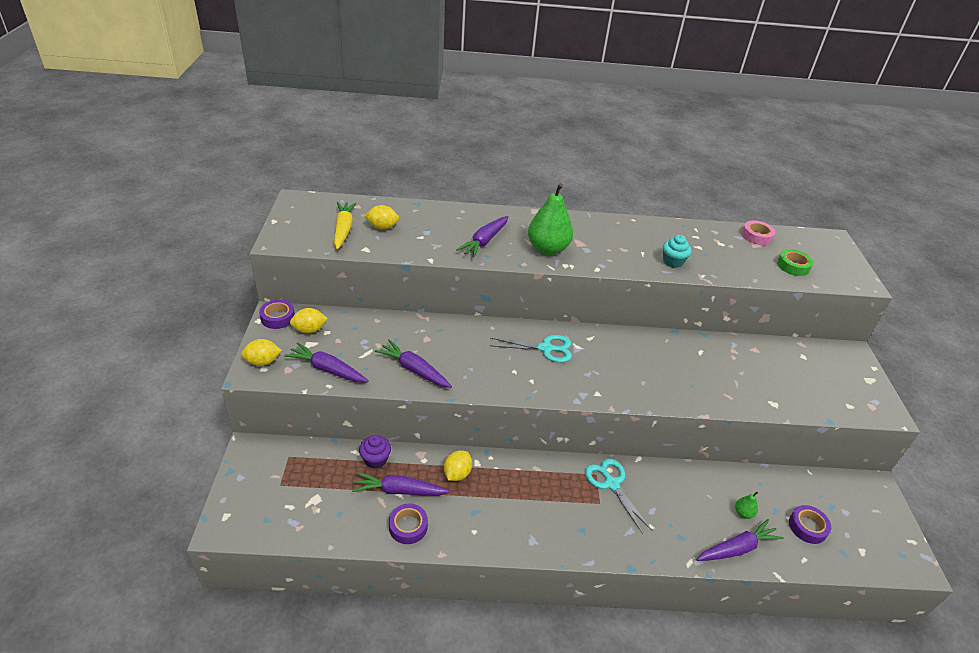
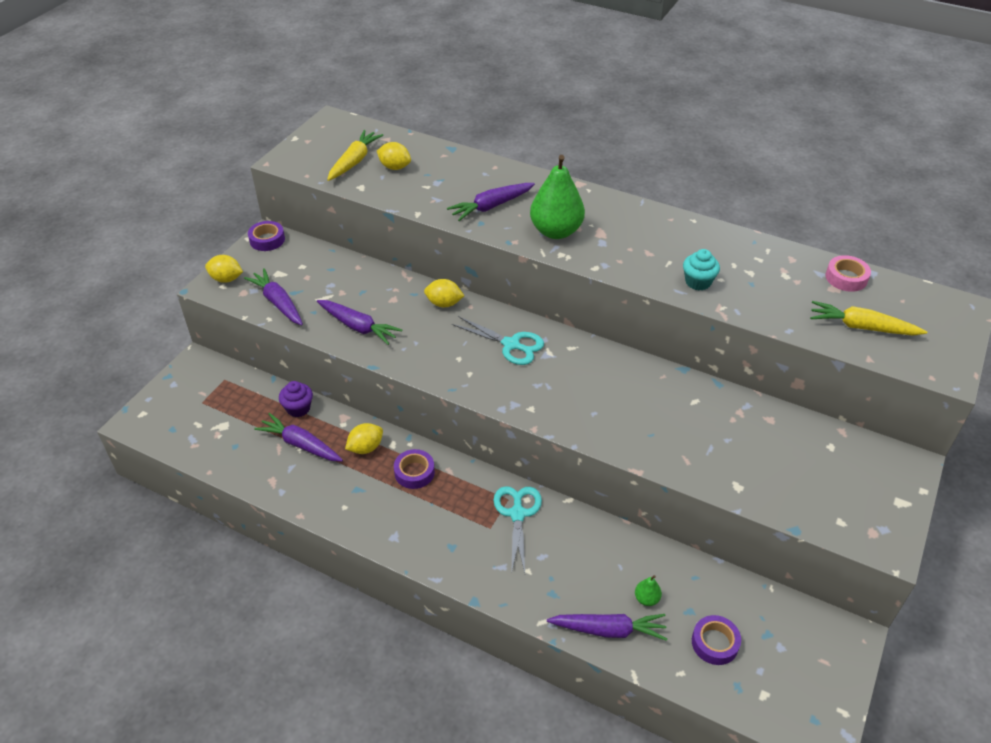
camera: 30 degrees right, 5 degrees up
(309, 330) = (287, 260): yellow lemon -> yellow lemon (444, 303)
(408, 526) = (287, 479): purple tape -> purple tape (414, 472)
(414, 370) = (358, 327): purple carrot -> purple carrot turned 150 degrees clockwise
(793, 266) = (862, 327): green tape -> yellow carrot

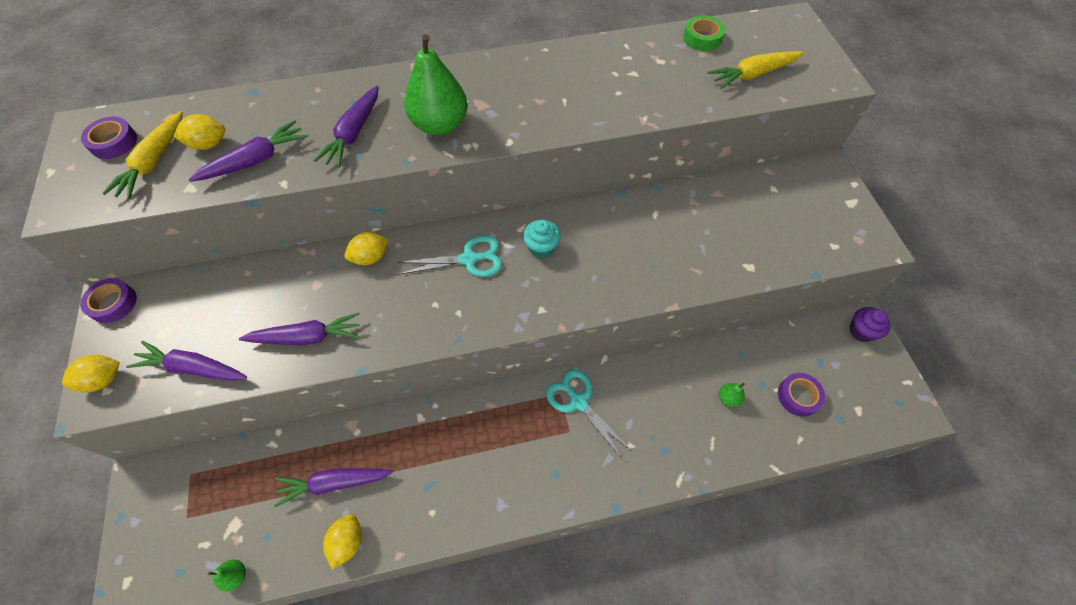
camera: 40 degrees left, 15 degrees up
(199, 454) = (236, 575): none -> green pear
(298, 408) = (298, 448): purple cupcake -> purple cupcake (861, 331)
(354, 161) = (154, 162): yellow carrot -> yellow carrot turned 150 degrees counterclockwise
(365, 448) = (399, 439): yellow lemon -> yellow lemon (348, 542)
(414, 472) = (463, 430): purple tape -> purple tape (114, 142)
(608, 630) = (728, 446): purple carrot -> purple carrot (255, 160)
(698, 282) = (604, 105): turquoise cupcake -> turquoise cupcake (541, 247)
(846, 278) = (702, 38): pink tape -> green tape

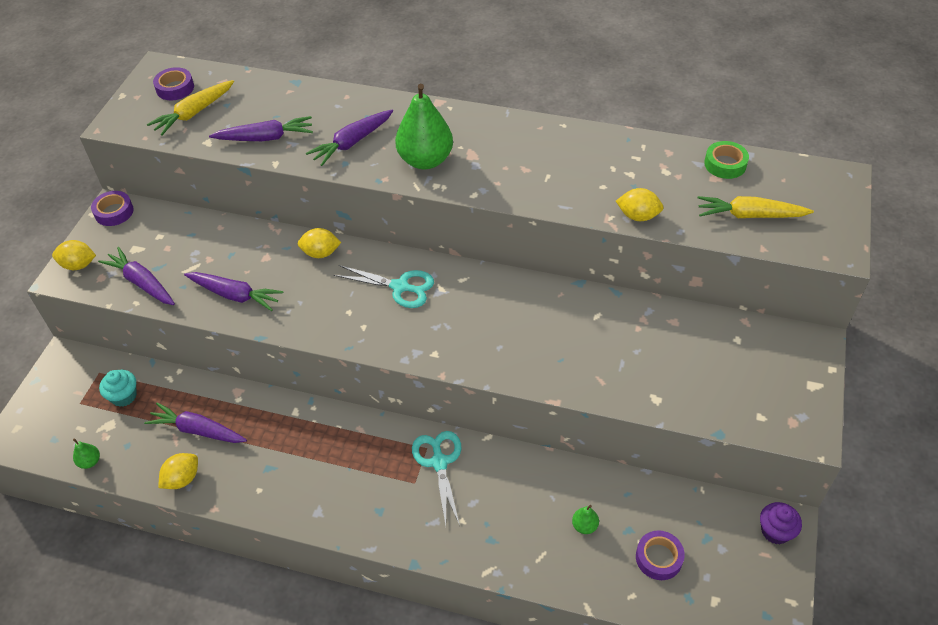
camera: 30 degrees right, 10 degrees down
(208, 144) = (239, 113): yellow lemon -> yellow lemon (638, 216)
(541, 247) = (469, 302): turquoise cupcake -> turquoise cupcake (124, 396)

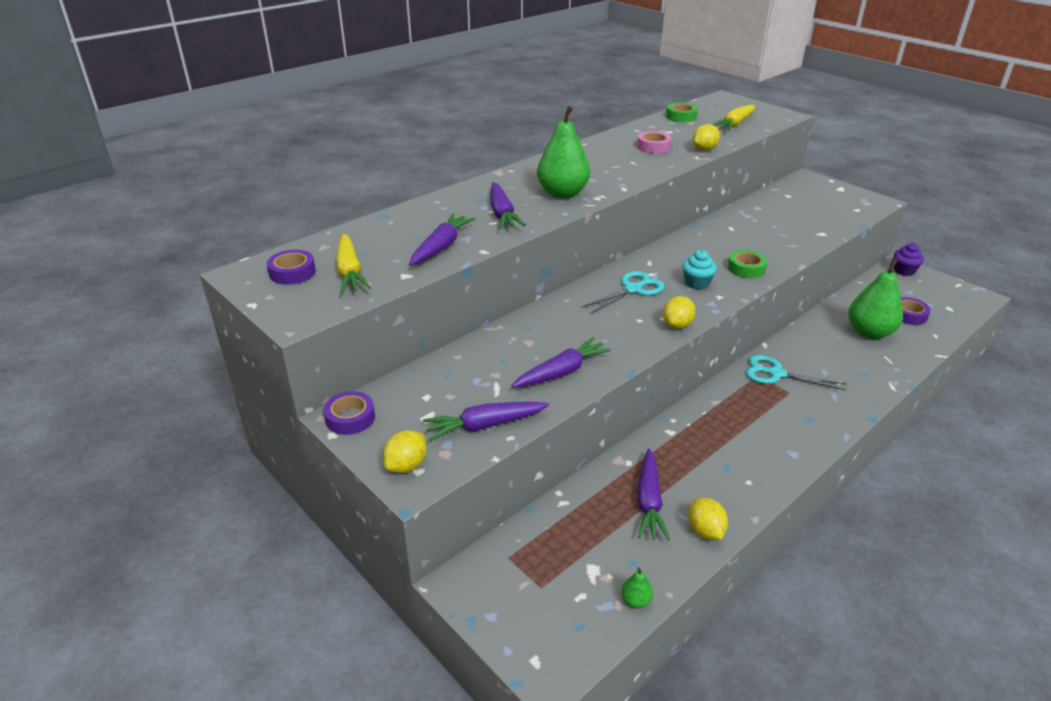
camera: 60 degrees left, 15 degrees down
(124, 396) = (560, 545): turquoise cupcake -> turquoise cupcake (696, 283)
(198, 430) = (649, 501): purple carrot -> purple carrot turned 45 degrees counterclockwise
(321, 253) = (554, 313): yellow lemon -> yellow lemon (677, 325)
(510, 356) = (746, 268): none -> green tape
(584, 526) = (869, 333): green pear -> green pear, size x2.36
(605, 176) = (653, 147): none -> pink tape

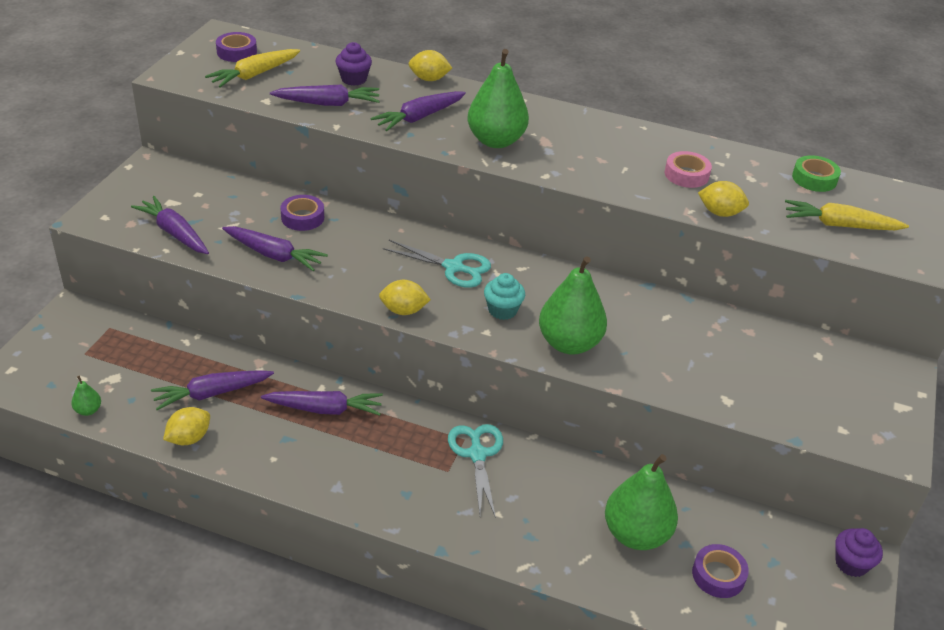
camera: 60 degrees right, 5 degrees up
(350, 418) = (152, 167): purple tape -> purple tape (302, 217)
(406, 465) = (108, 210): yellow lemon -> yellow lemon (429, 79)
(410, 227) = (354, 79): none -> purple cupcake
(698, 436) = (325, 409): none -> purple carrot
(746, 268) = (569, 343): green tape -> green pear

